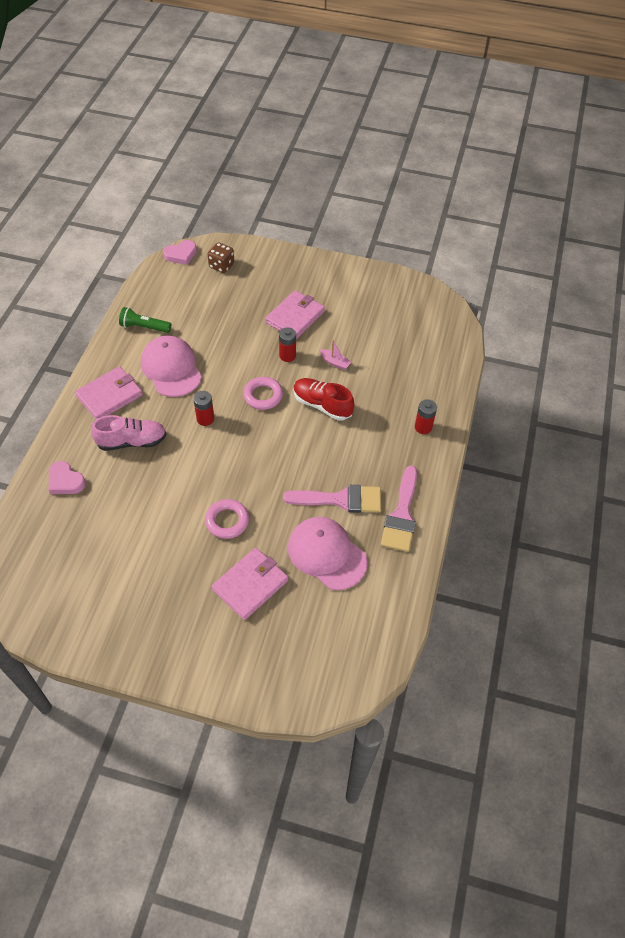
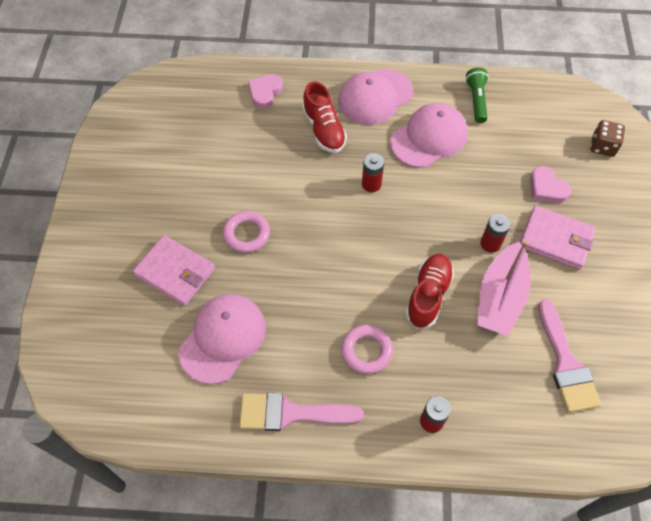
camera: 80 degrees right, 5 degrees up
(110, 395) = (375, 97): pink wallet -> pink cap
(132, 441) = (324, 130): pink shoe -> red shoe
(181, 254) = (600, 105): pink heart -> pink heart (547, 188)
(263, 395) = (421, 231): pink ring -> pink ring (366, 351)
(335, 362) = (500, 298): pink boat -> pink boat, size x2.32
(340, 499) = (297, 340): pink brush -> pink brush (566, 363)

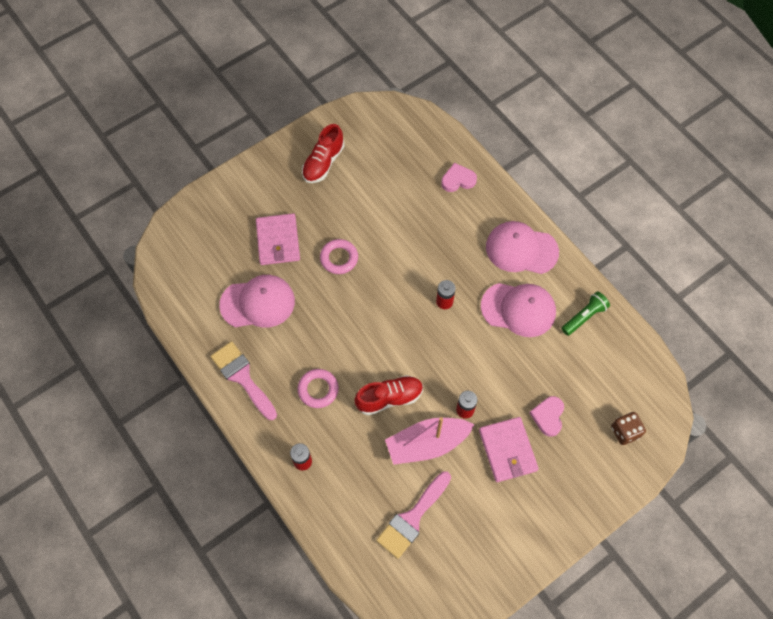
camera: 50 degrees right, 5 degrees up
(324, 130) = (461, 239): red shoe -> red shoe (323, 163)

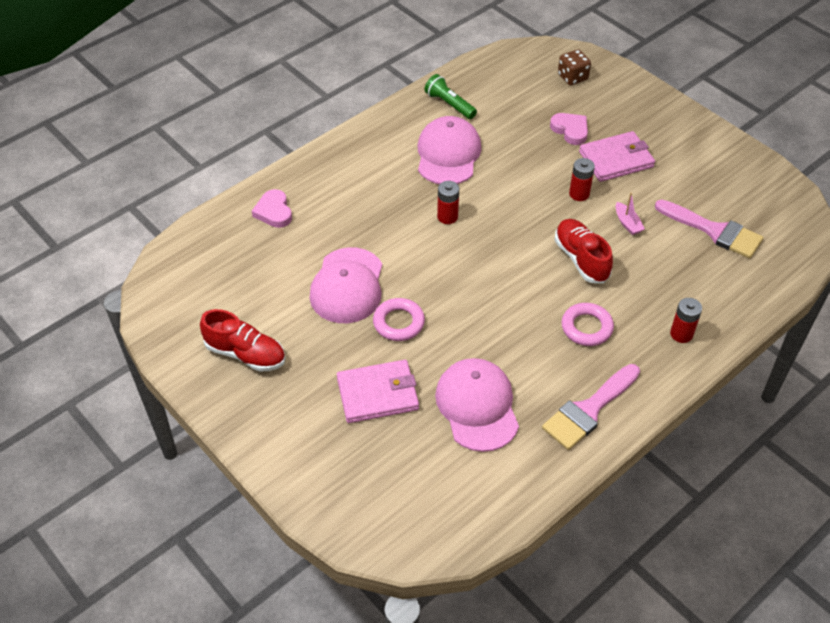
camera: 95 degrees left, 15 degrees down
(427, 444) = (627, 223): pink boat -> pink boat, size x0.43
(521, 249) = (370, 153): pink cap -> pink cap (347, 286)
(548, 416) = (570, 130): pink heart -> pink heart turned 135 degrees counterclockwise

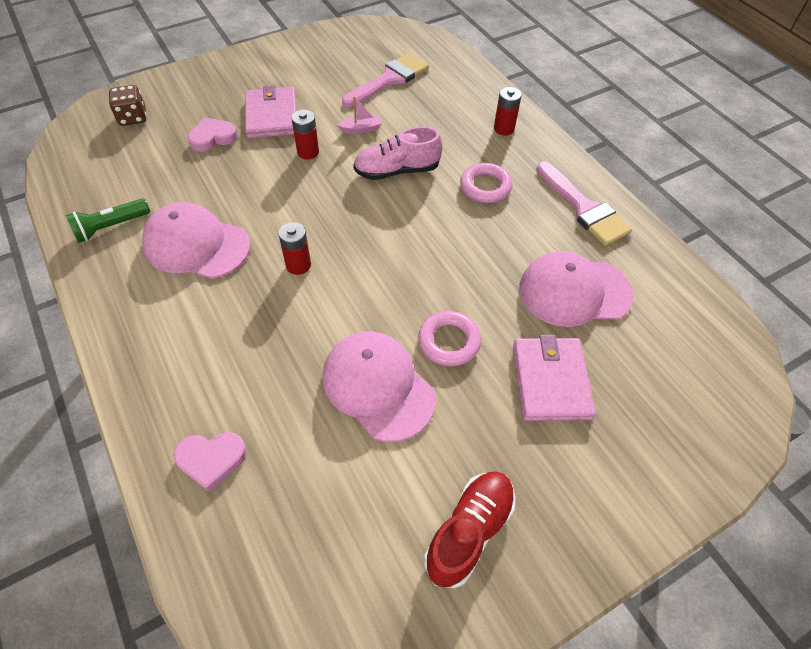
camera: 80 degrees left, 5 degrees up
(347, 286) = (378, 386): pink cap -> pink cap turned 150 degrees counterclockwise
(581, 259) = (397, 171): red shoe -> pink shoe

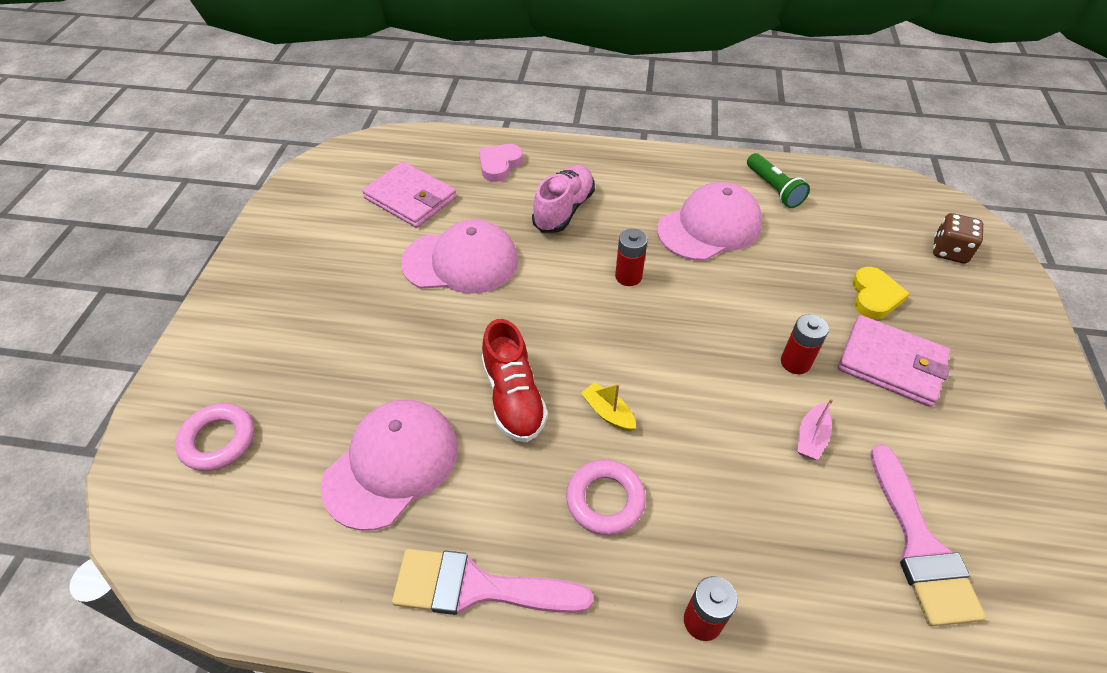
camera: 130 degrees right, 5 degrees down
(111, 227) = (773, 189): green flashlight -> green flashlight turned 150 degrees clockwise
(213, 137) = (874, 296): pink heart -> yellow heart
(397, 171) = (702, 426): pink shoe -> pink shoe (564, 210)
(430, 214) = (608, 412): none -> yellow boat
(449, 342) = (450, 326): pink ring -> pink ring (218, 440)
(469, 531) = (315, 247): red shoe -> red shoe (513, 397)
(551, 381) = (341, 368): pink wallet -> pink wallet (410, 198)

